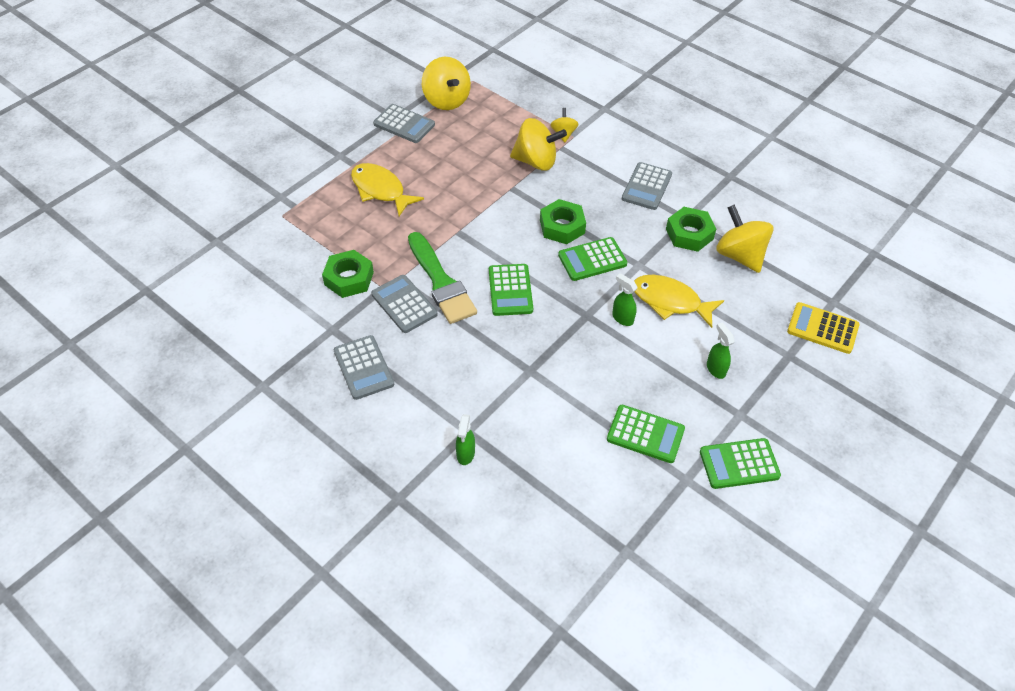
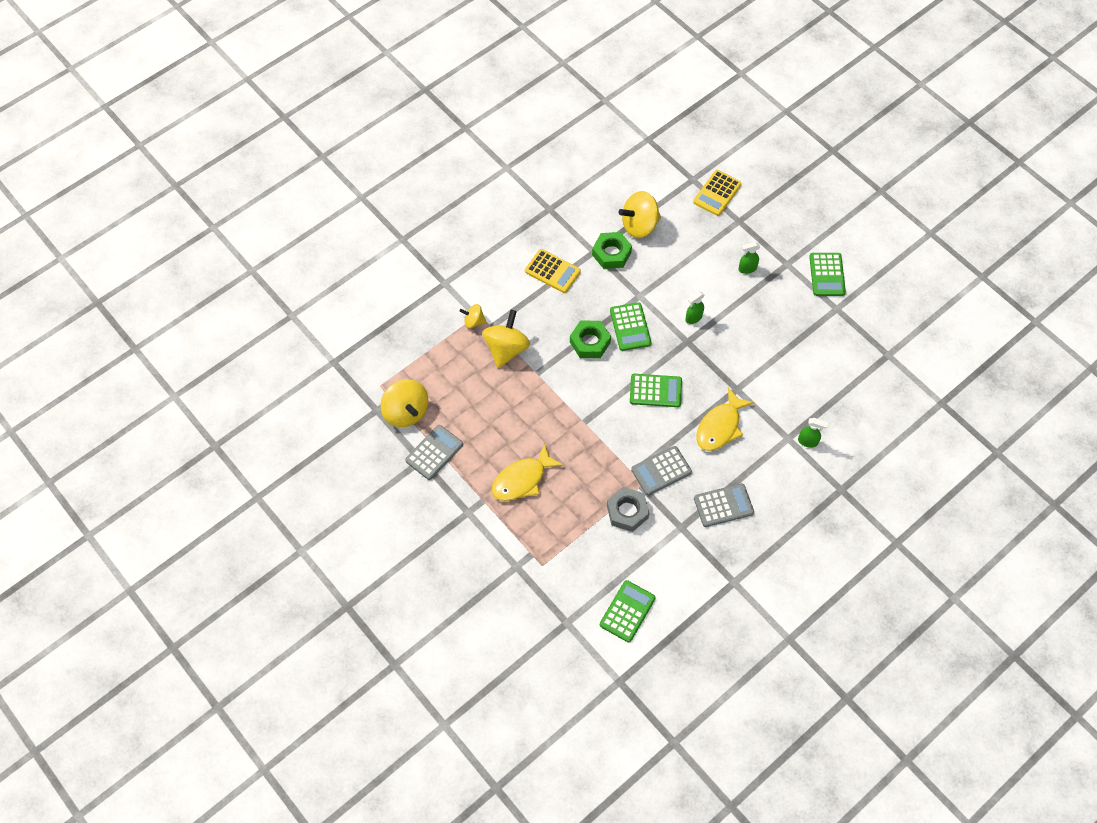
camera: 80 degrees left, 10 degrees up
(349, 278) = (627, 511): green nut -> grey nut
(441, 282) = (640, 441): green brush -> none
(446, 100) = (406, 412): yellow spinning top -> yellow spinning top turned 75 degrees clockwise
(645, 434) = (799, 325): green calculator -> green calculator (627, 611)
(647, 187) = (552, 271): grey calculator -> yellow calculator
(670, 301) = (680, 282): yellow fish -> yellow fish (720, 426)

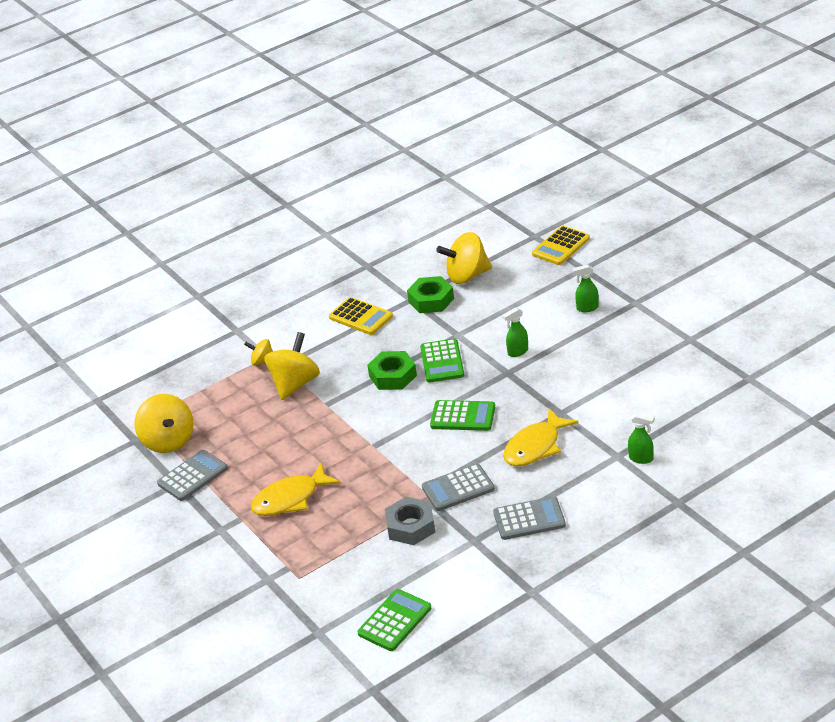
camera: 10 degrees right, 25 degrees down
(827, 275) = (681, 310): green calculator -> none

